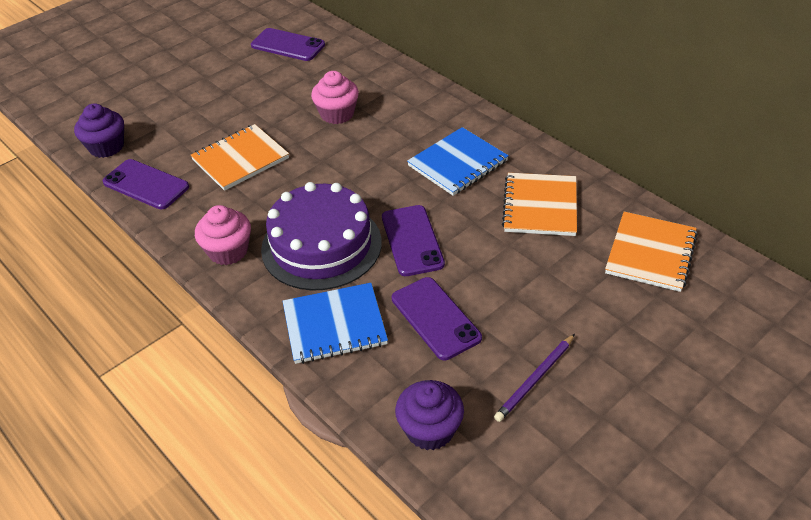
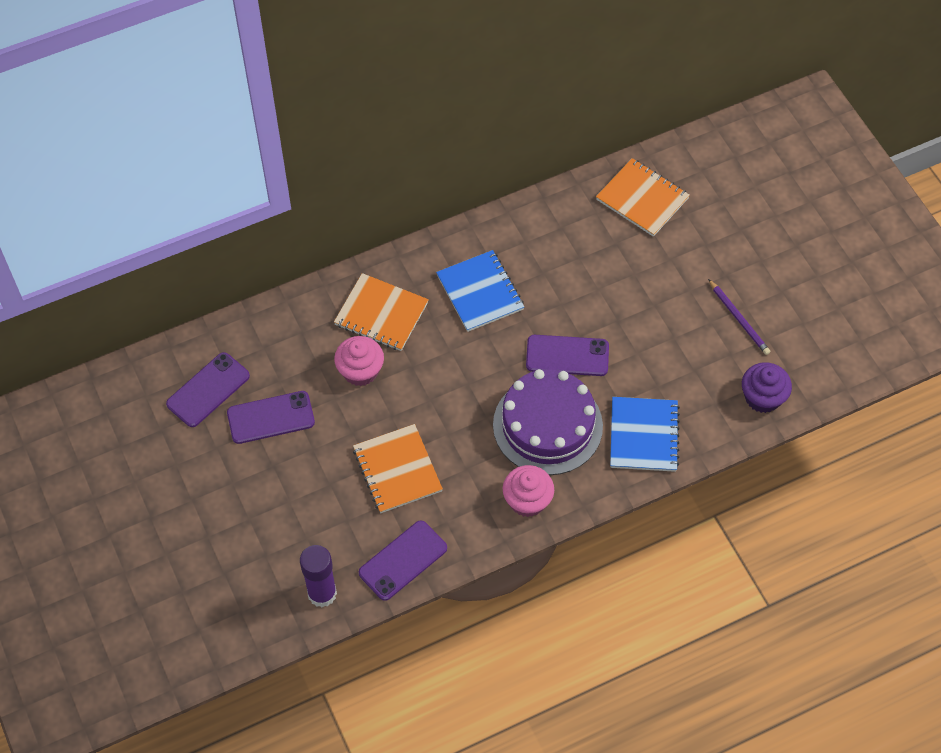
camera: 75 degrees left, 15 degrees up
(106, 147) = (322, 593): purple cupcake -> purple glue stick
(435, 318) = (660, 364): purple phone -> purple phone (271, 418)
(540, 206) = (561, 251): orange notebook -> orange notebook (381, 314)

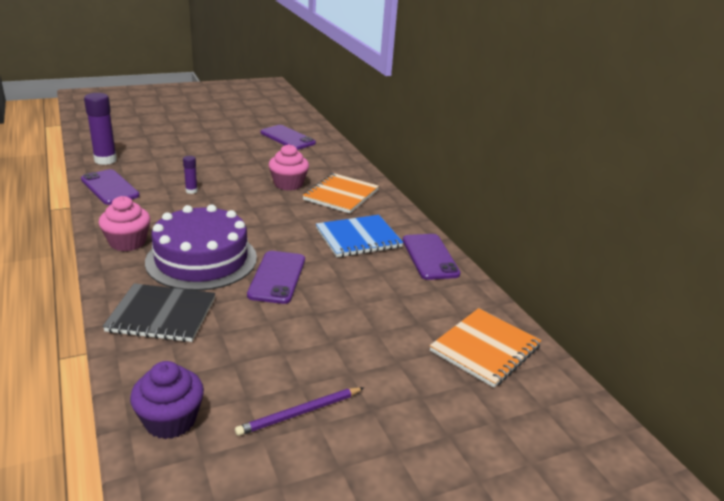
camera: 90 degrees right, 30 degrees down
(271, 418) = (258, 153): purple phone -> purple phone (430, 257)
(397, 470) = (191, 191): orange notebook -> purple glue stick
(644, 435) = (161, 315): blue notebook -> black notebook

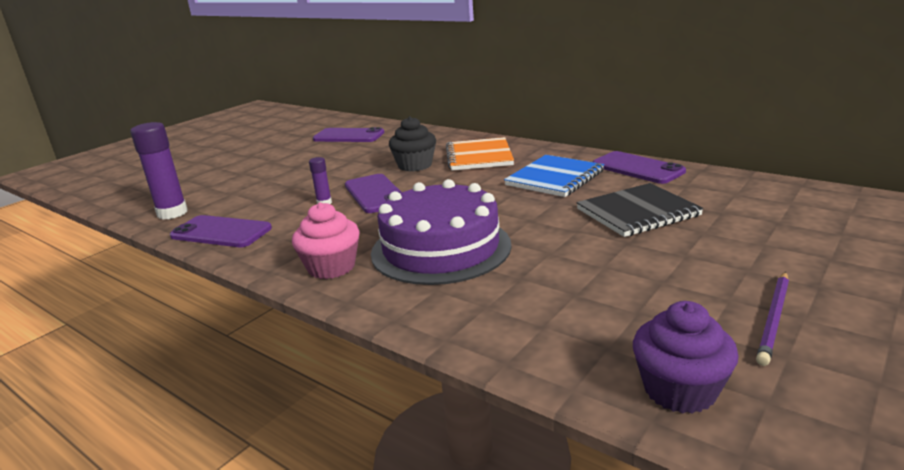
camera: 25 degrees left, 5 degrees down
(161, 315) = (490, 309): black notebook -> black notebook (638, 212)
(277, 277) = (541, 232): purple phone -> purple phone (375, 194)
(288, 184) = (415, 165): pink cupcake -> black cupcake
(485, 349) = (803, 207): orange notebook -> none

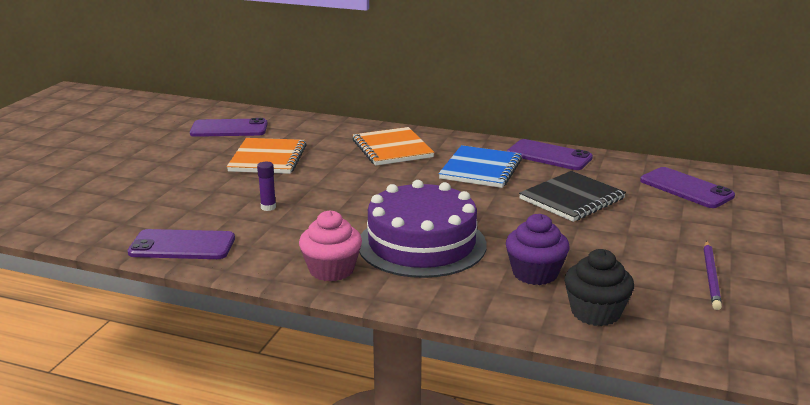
camera: 20 degrees left, 0 degrees up
(172, 213) = (102, 229): purple glue stick -> none
(360, 161) = (268, 158): none -> orange notebook
(375, 194) = (315, 195): purple phone -> purple phone (686, 188)
(415, 165) = (332, 161): black cupcake -> black cupcake (595, 312)
(679, 390) = (671, 333): purple cupcake -> purple cupcake (535, 273)

